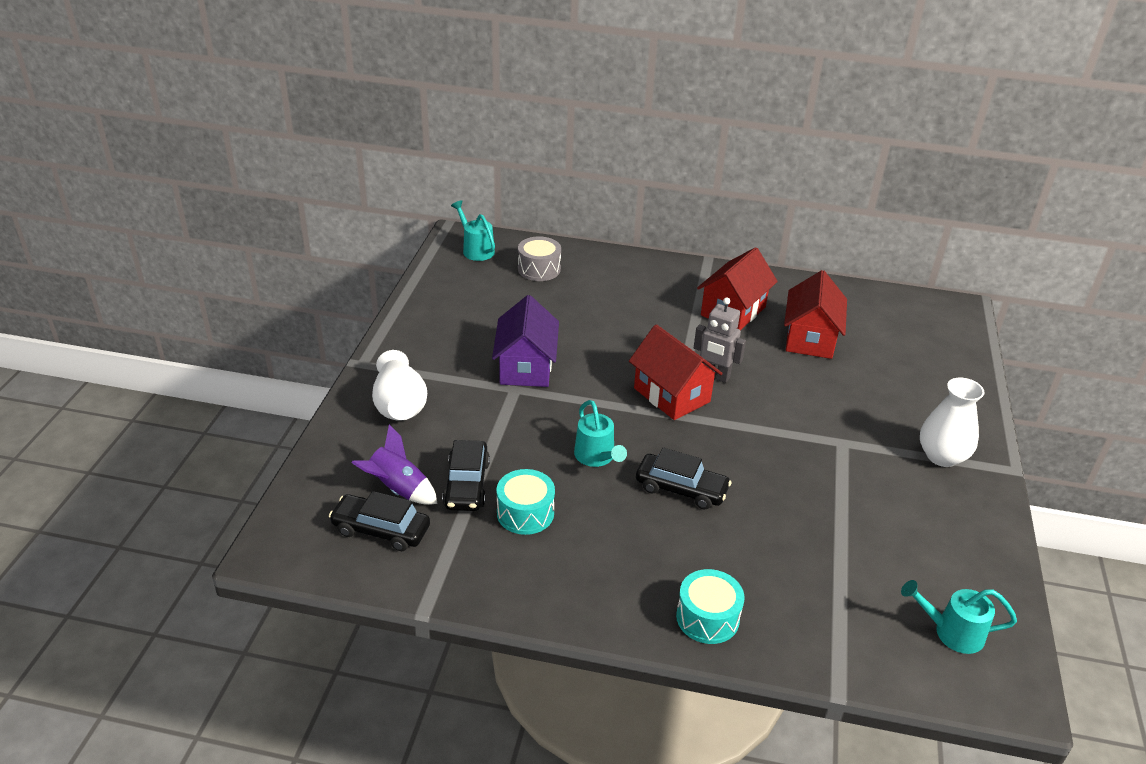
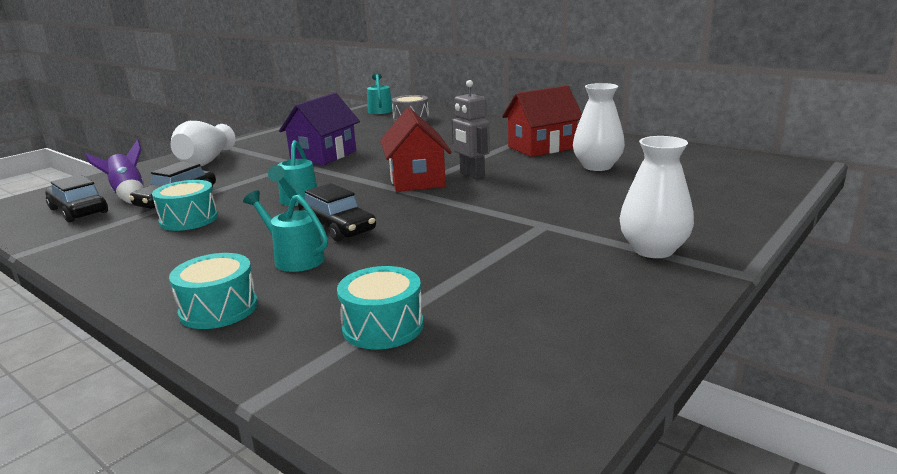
camera: 30 degrees right, 15 degrees down
(810, 339) = (597, 166): red house -> white vase
(843, 596) = (383, 326): none -> turquoise drum
(951, 632) = (475, 389): turquoise watering can -> turquoise watering can (294, 258)

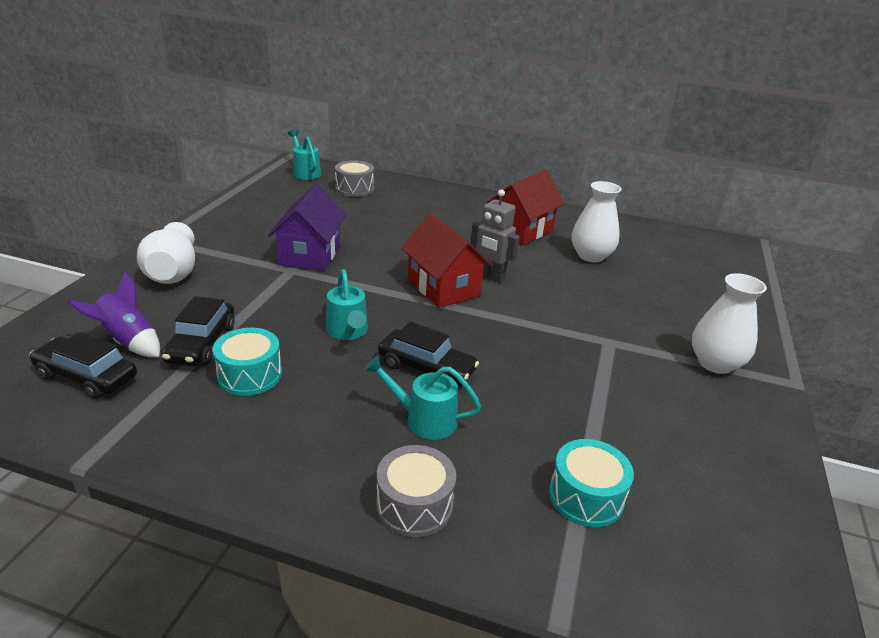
camera: 25 degrees left, 10 degrees up
(218, 309) = (414, 505): turquoise drum -> grey drum

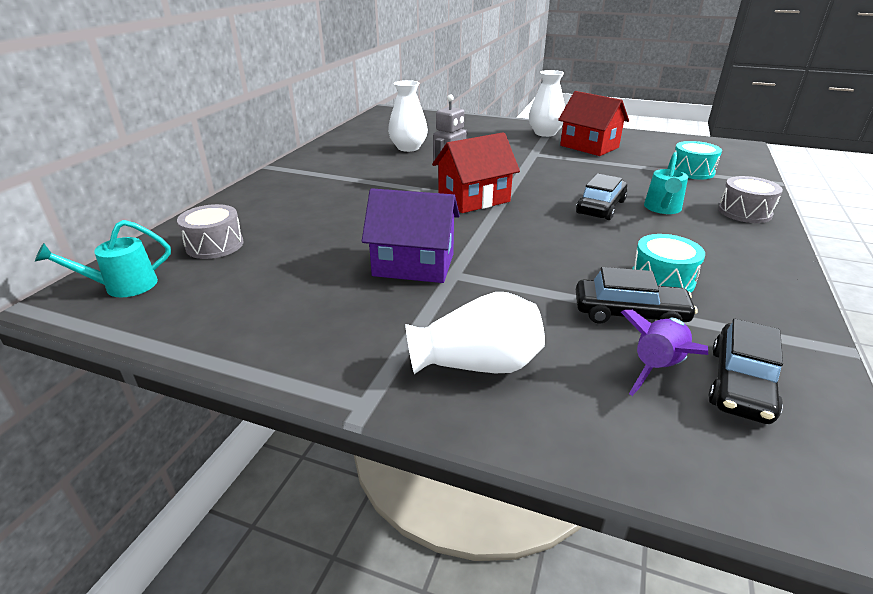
camera: 85 degrees left, 0 degrees up
(348, 332) = (567, 238): turquoise watering can -> none
(522, 230) = (358, 166): red house -> red house (589, 146)

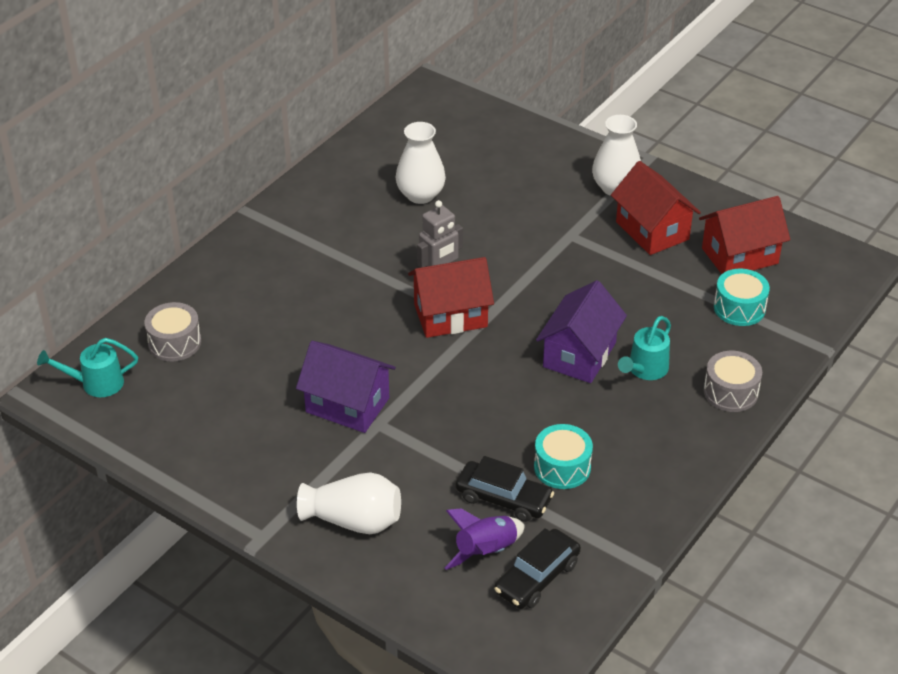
camera: 15 degrees right, 10 degrees up
(601, 207) = (579, 355): black car -> purple house
(661, 150) = (739, 256): none -> red house

